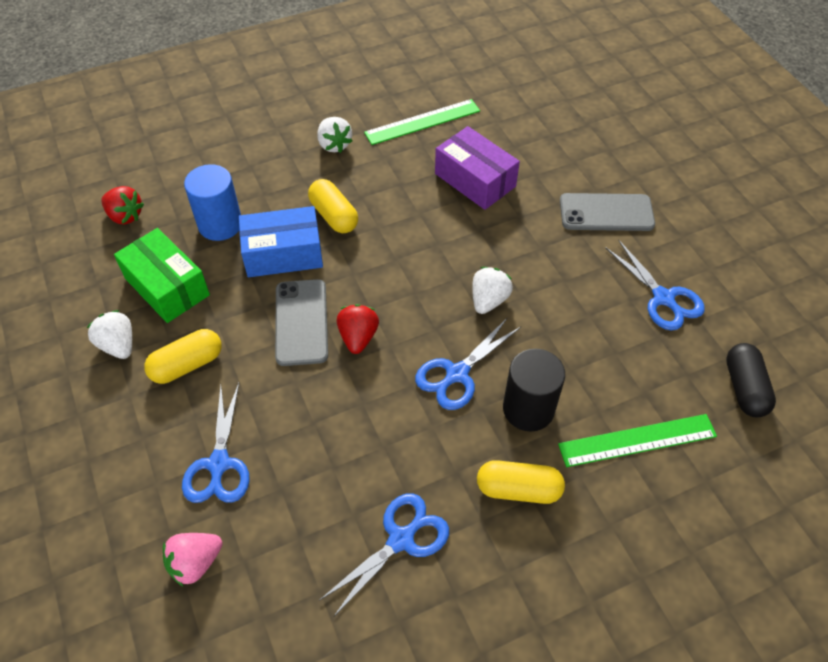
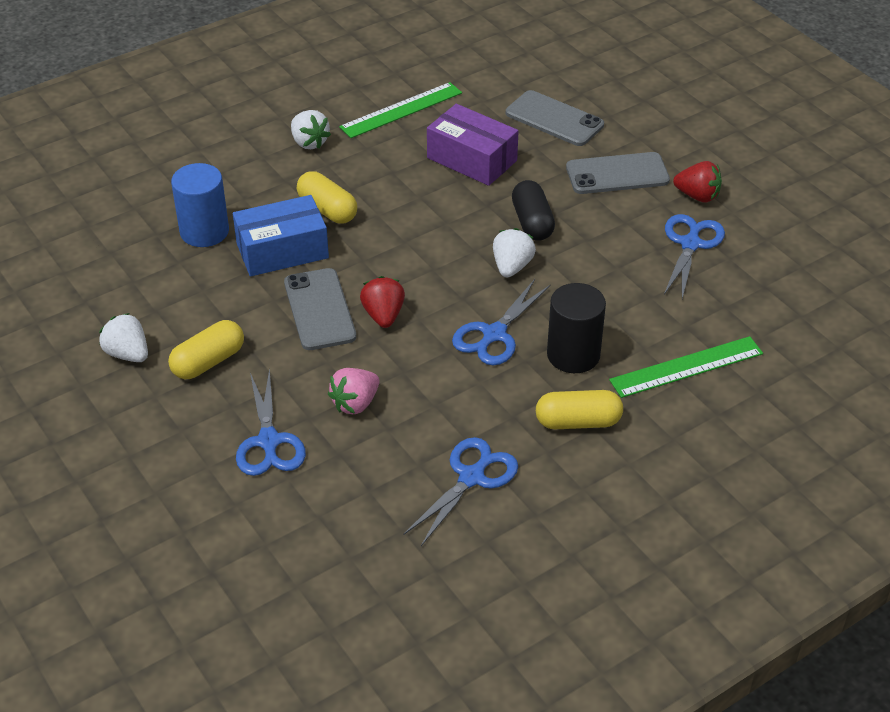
camera: 10 degrees left, 10 degrees down
(125, 216) = (95, 235): red strawberry -> red strawberry (697, 196)
(167, 287) = (163, 295): green box -> none
(195, 563) = (270, 524): pink strawberry -> pink strawberry (355, 403)
(558, 147) = (554, 119): none -> grey phone
(663, 298) = (690, 244): blue scissors -> blue scissors turned 120 degrees counterclockwise
(744, 388) = (783, 310): black capsule -> black capsule (532, 222)

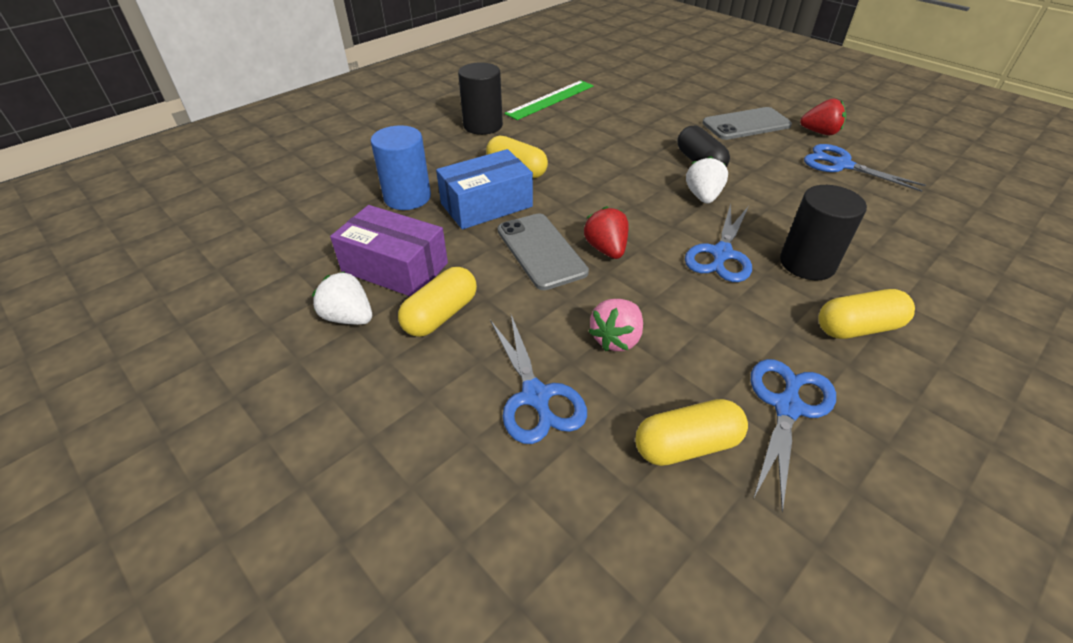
camera: 10 degrees left, 0 degrees up
(309, 142) = (483, 125): white strawberry -> black cylinder
(374, 493) = (686, 445): none -> yellow capsule
(472, 159) = (624, 125): purple box -> purple box (395, 267)
(554, 119) = (673, 95): grey phone -> none
(686, 367) = (919, 262): green ruler -> none
(690, 244) = (841, 165): blue scissors -> blue scissors turned 60 degrees counterclockwise

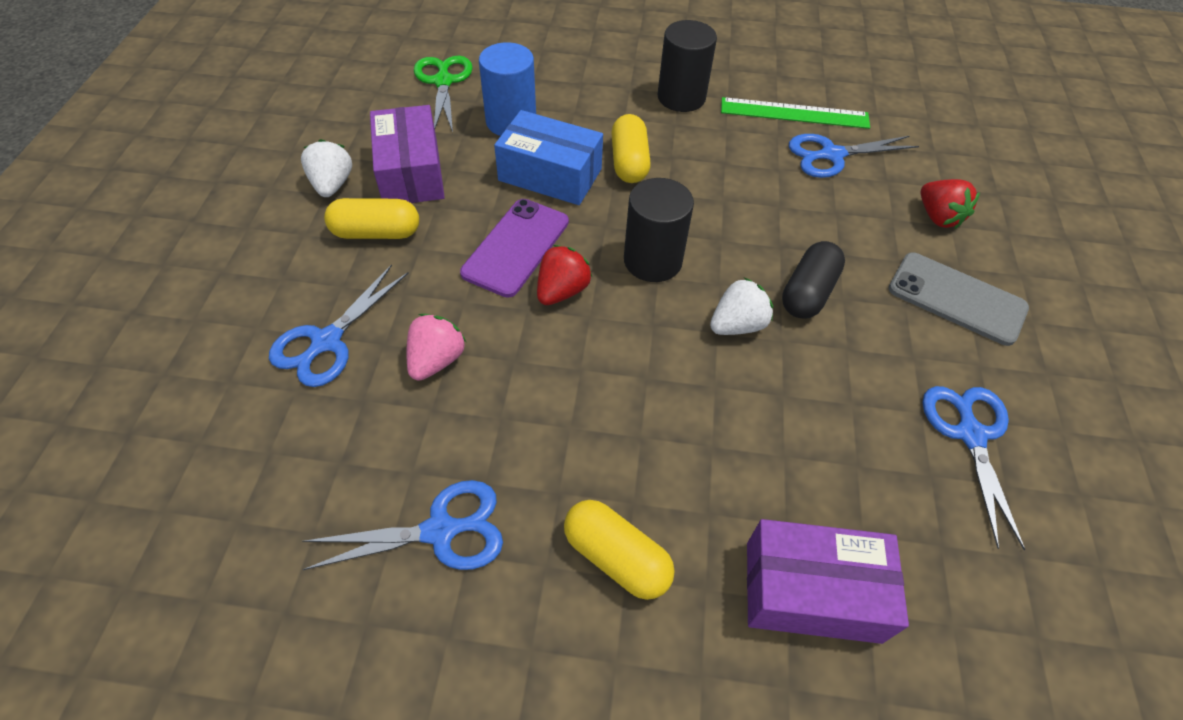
camera: 50 degrees right, 10 degrees up
(313, 208) = (443, 81): none -> green scissors
(541, 251) = (516, 247): grey phone -> purple phone
(616, 339) = (436, 360): pink strawberry -> pink strawberry turned 120 degrees clockwise
(686, 445) = (339, 469): yellow capsule -> none
(721, 254) = (640, 385): blue scissors -> blue scissors (831, 155)
(807, 263) = (697, 470): black cylinder -> black cylinder (652, 260)
(819, 132) = (1034, 382): red strawberry -> red strawberry (938, 217)
(920, 263) = (812, 591): none -> purple box

